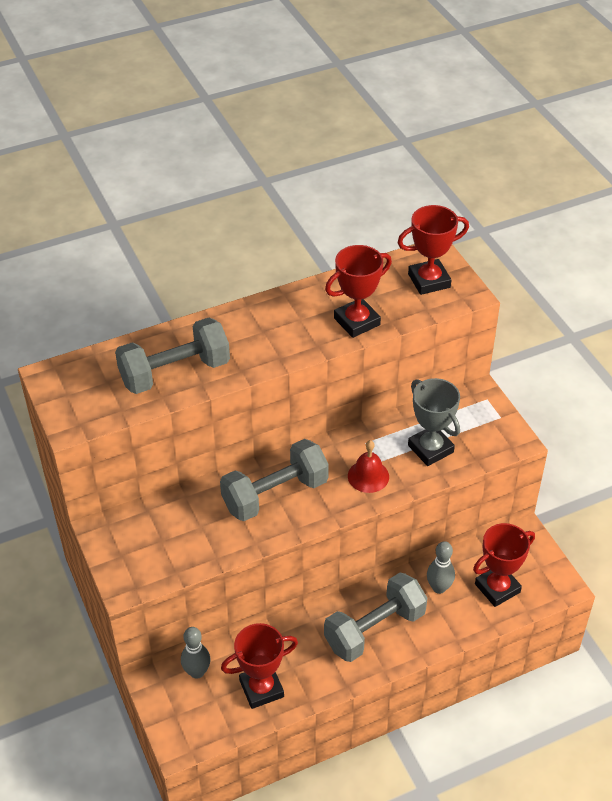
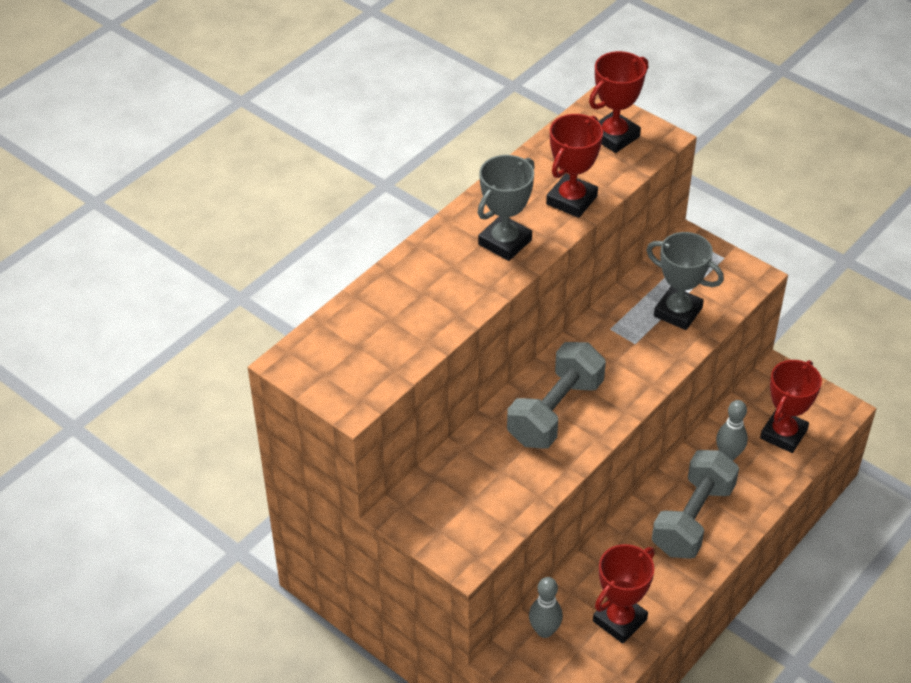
camera: 25 degrees left, 0 degrees up
(175, 372) = (422, 313): grey dumbbell -> none
(279, 338) = (505, 242): none -> grey trophy
(368, 476) = (635, 360): red bell -> none

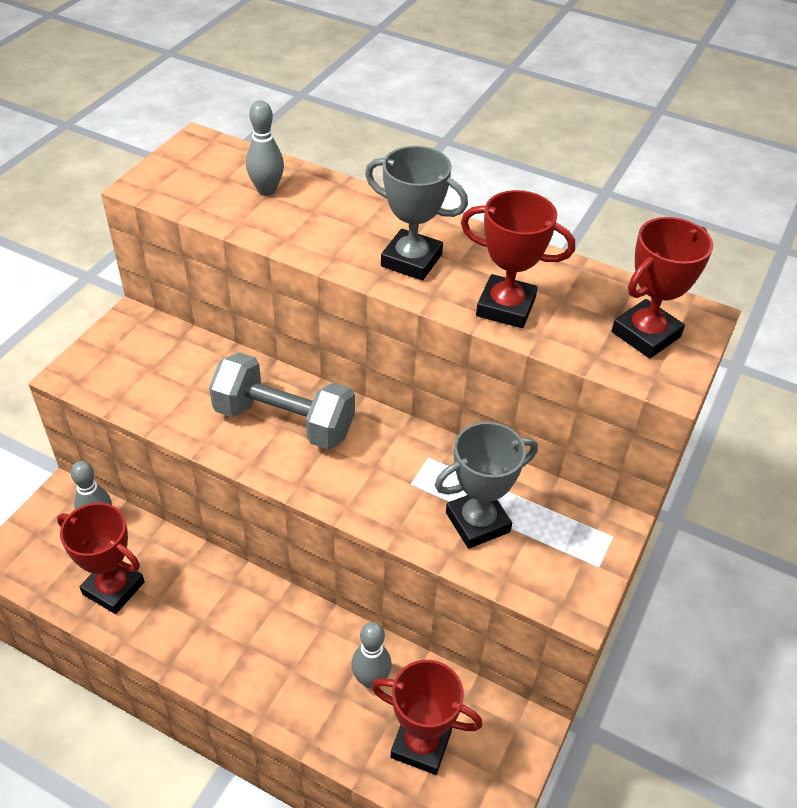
camera: 75 degrees right, 0 degrees up
(384, 320) = (267, 190): none -> grey bowling pin
(614, 136) = (646, 334): red trophy -> red trophy turned 75 degrees counterclockwise
(678, 312) = (477, 522): grey trophy -> grey trophy turned 45 degrees clockwise
(692, 519) = (263, 647): grey dumbbell -> none

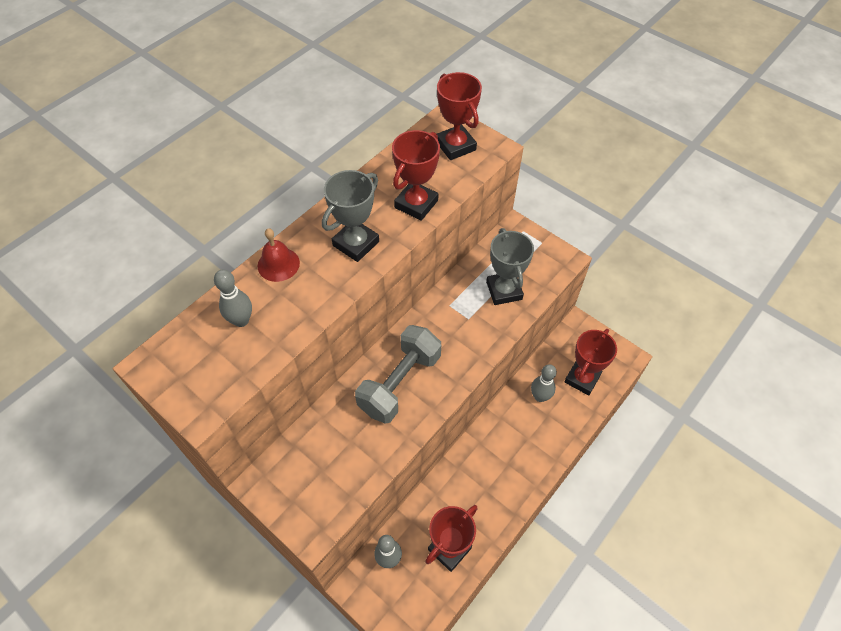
camera: 75 degrees left, 10 degrees up
(356, 202) = (278, 264): none -> red bell

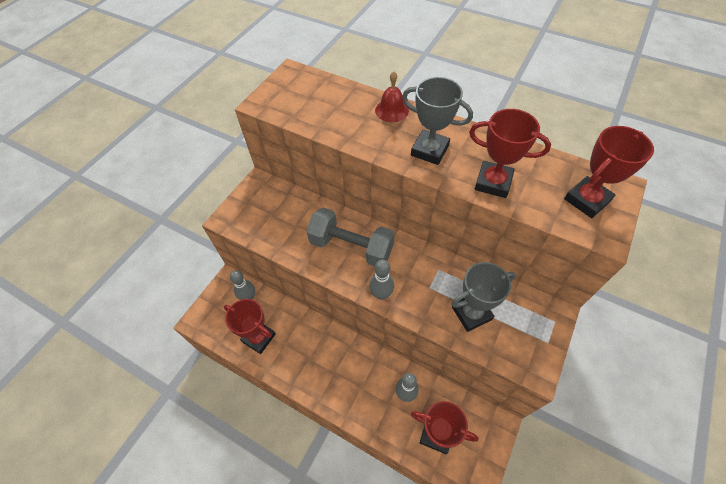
camera: 80 degrees right, 0 degrees up
(241, 320) = (335, 104): grey bowling pin -> grey bowling pin (381, 294)

